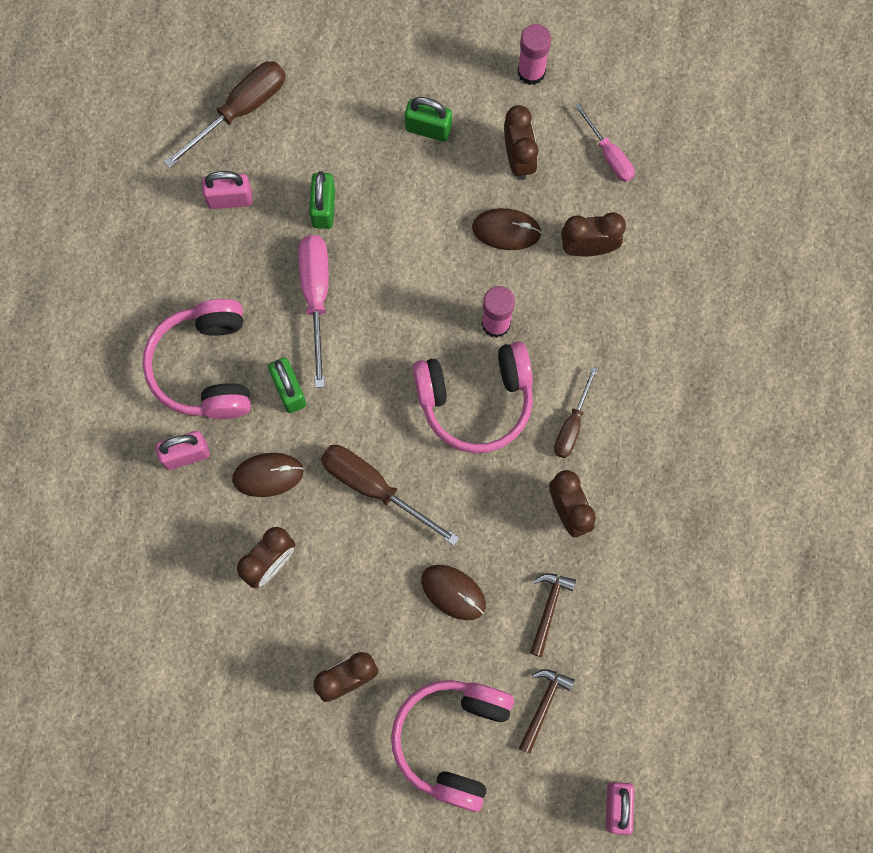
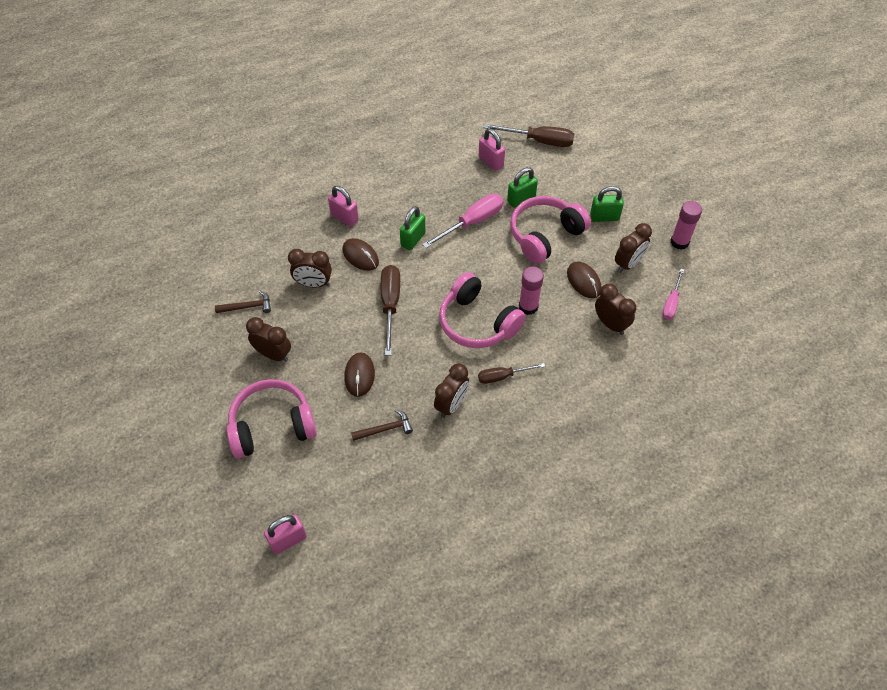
camera: 55 degrees right, 20 degrees down
(205, 367) = (396, 200): pink headphones -> pink headphones (545, 235)
(428, 128) = (604, 217): green padlock -> green padlock turned 75 degrees counterclockwise
(543, 705) = (325, 461): brown hammer -> brown hammer (247, 306)

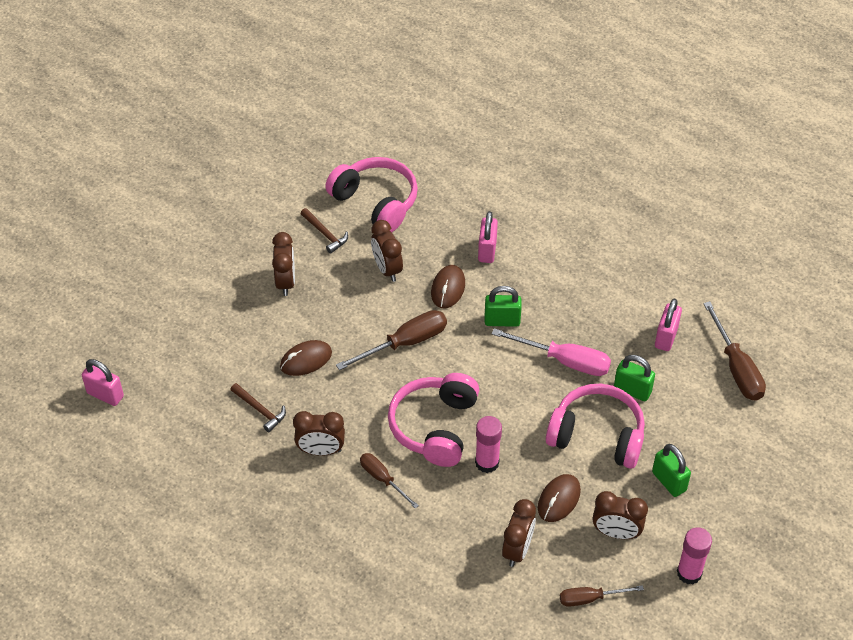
camera: 60 degrees right, 5 degrees down
(272, 426) = (210, 322): pink headphones -> pink headphones (376, 202)
(671, 303) = (590, 598): pink screwdriver -> brown screwdriver

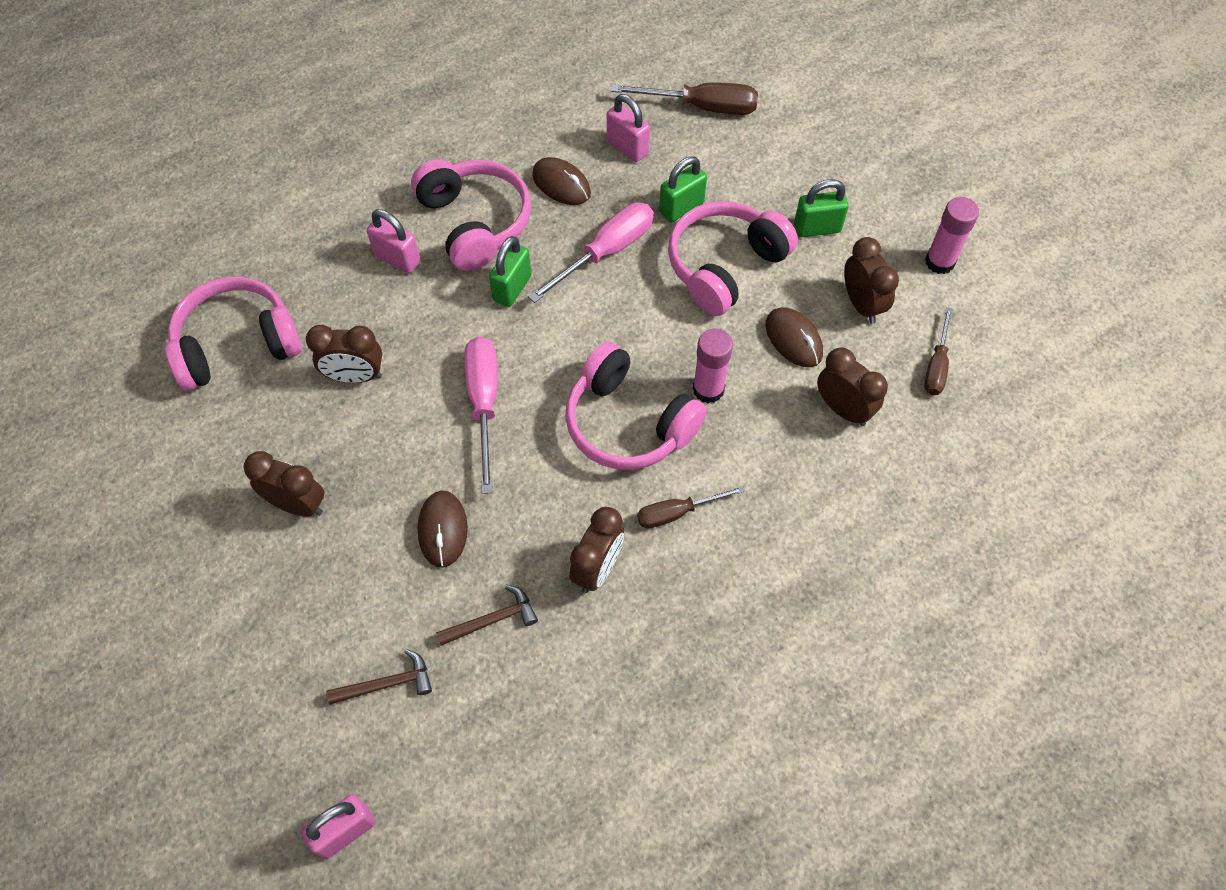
camera: 65 degrees left, 10 degrees up
(325, 234) = (248, 424): brown hammer -> brown hammer (387, 684)
(405, 343) = (484, 403): brown screwdriver -> pink screwdriver
(448, 288) = (429, 323): brown mouse -> brown mouse (561, 184)
(542, 278) = (474, 223): none -> pink headphones
(616, 533) = (861, 304): brown clock -> brown clock turned 60 degrees counterclockwise

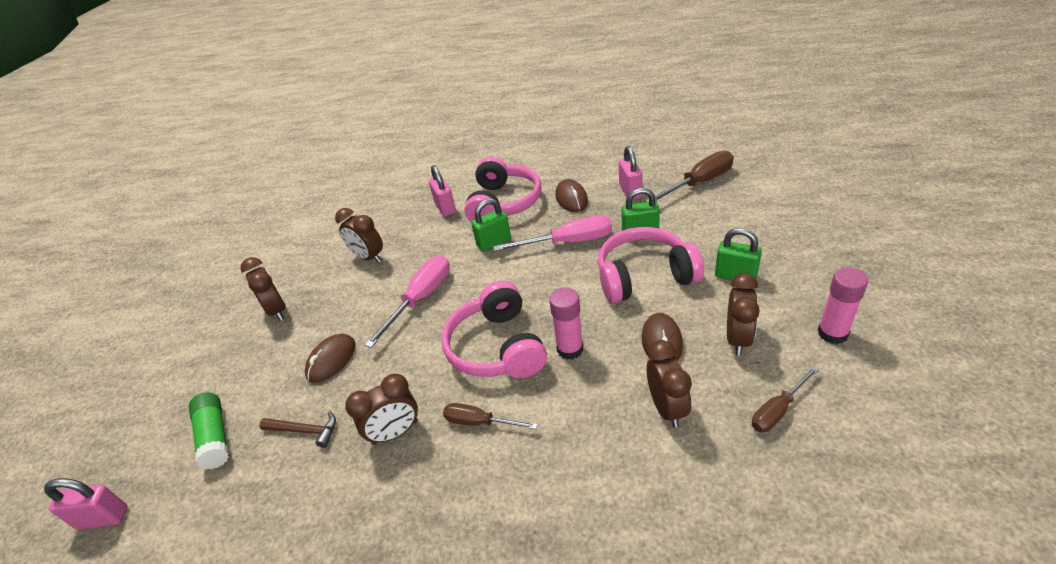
camera: 40 degrees right, 20 degrees down
(237, 345) = (330, 222): pink headphones -> none
(387, 684) = (215, 437): brown hammer -> green glue stick
(702, 107) = (699, 183): brown screwdriver -> brown screwdriver turned 75 degrees counterclockwise

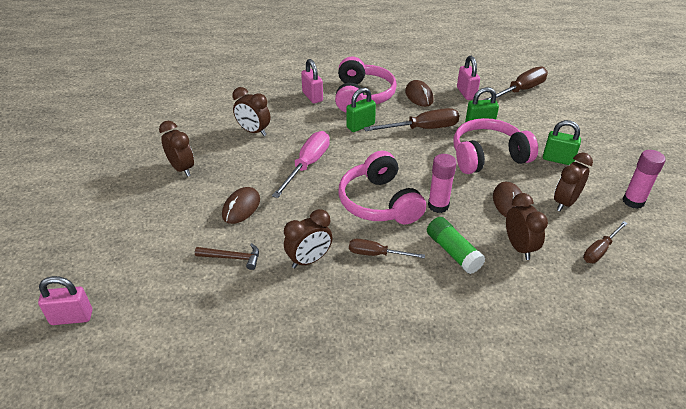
camera: 10 degrees left, 0 degrees up
(215, 437) = (154, 261): green glue stick -> green glue stick (453, 252)
(568, 242) = (422, 129): pink screwdriver -> brown screwdriver
(737, 339) = (565, 202): brown clock -> brown clock turned 150 degrees counterclockwise

